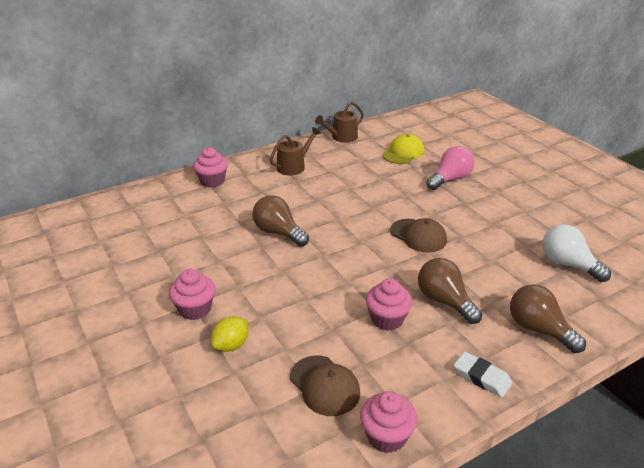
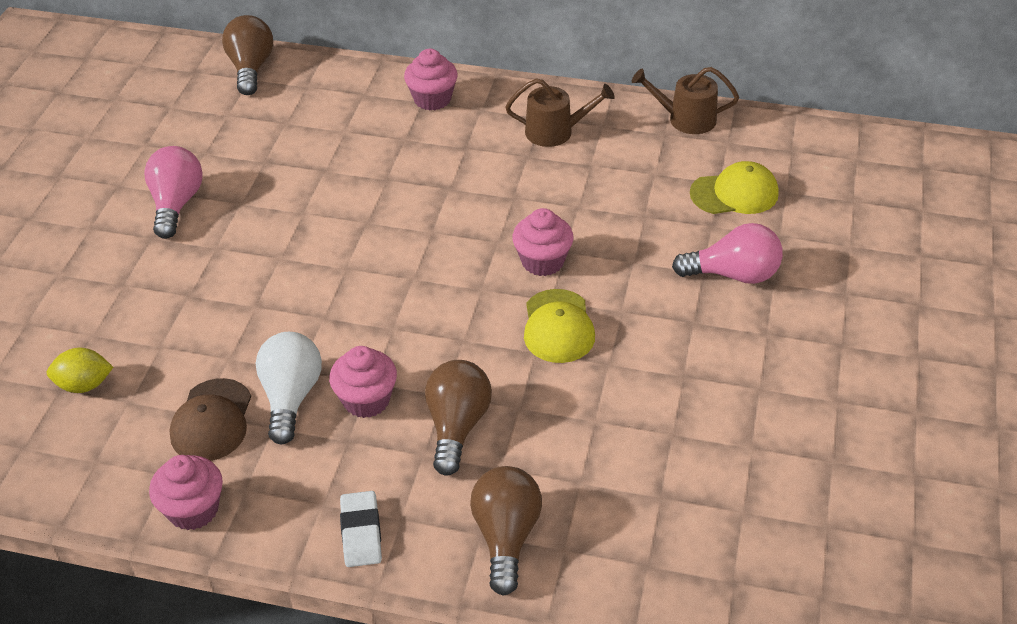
camera: 45 degrees right, 10 degrees up
(132, 298) = (176, 204): none -> pink light bulb
(195, 309) = (211, 255): pink cupcake -> pink cupcake (542, 261)
(231, 345) = (192, 318): yellow lemon -> yellow lemon (84, 385)
(278, 232) = (407, 217): brown light bulb -> brown light bulb (251, 68)
(418, 236) = (558, 327): brown cap -> yellow cap
(568, 264) = (684, 495): white light bulb -> white light bulb (291, 397)

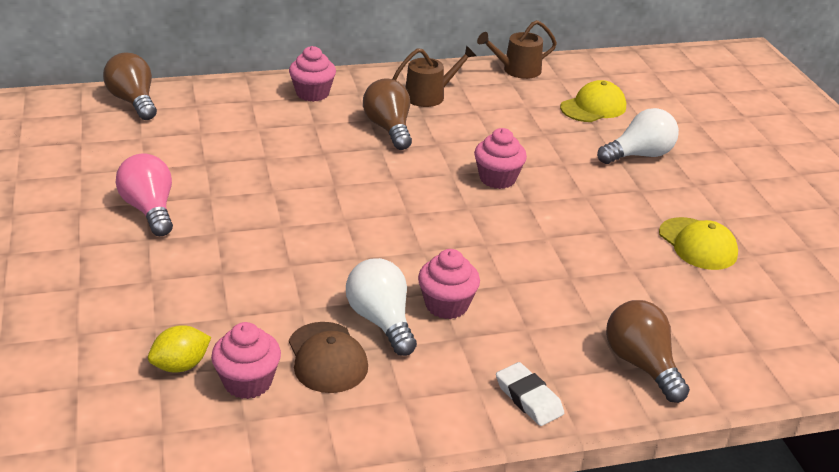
camera: 30 degrees left, 10 degrees down
(193, 509) = (370, 428): pink cupcake -> pink cupcake (248, 382)
(457, 426) = (535, 302): brown light bulb -> brown light bulb (389, 128)
(558, 327) = (548, 217): yellow cap -> yellow cap (697, 244)
(733, 274) = (639, 155): pink light bulb -> white light bulb

